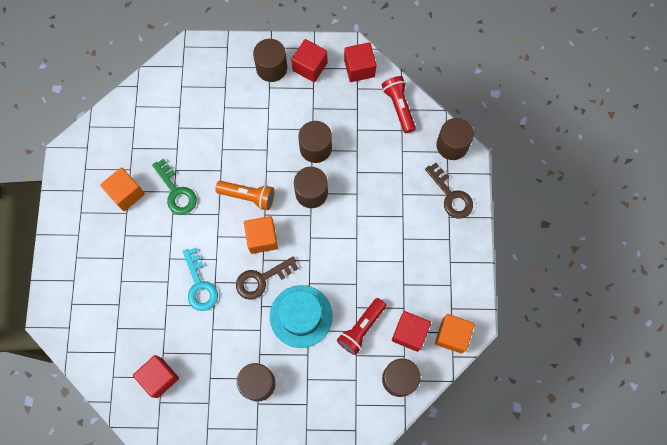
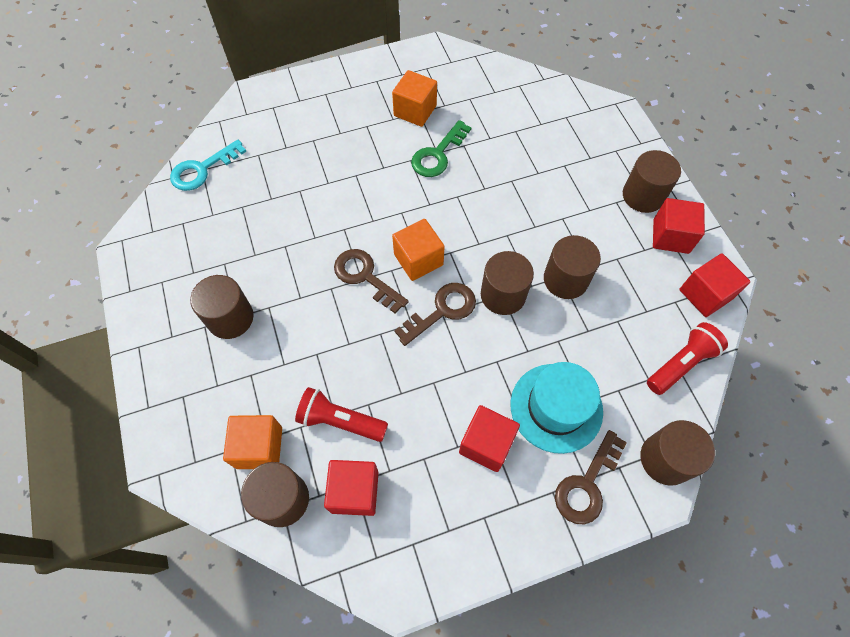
camera: 70 degrees right, 10 degrees down
(159, 377) = (211, 212): red cube -> red cube (486, 444)
(199, 285) = (335, 214): turquoise key -> turquoise key (202, 169)
(248, 196) = (465, 227): orange flashlight -> none
(301, 316) = (333, 338): turquoise hat -> turquoise hat (556, 407)
(308, 237) = (442, 311): none -> brown key
(452, 335) = (371, 559): orange cube -> orange cube (259, 447)

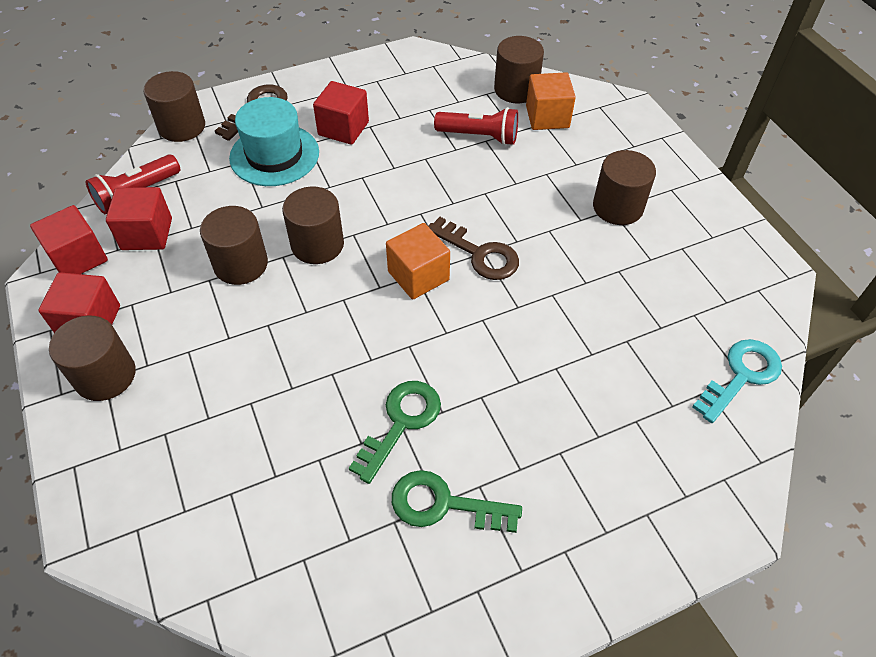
camera: 175 degrees right, 10 degrees down
(354, 491) = (457, 96): red cube -> red cube (147, 234)
(415, 111) = (444, 504): orange cube -> green key
(442, 311) = (387, 226): brown key -> none

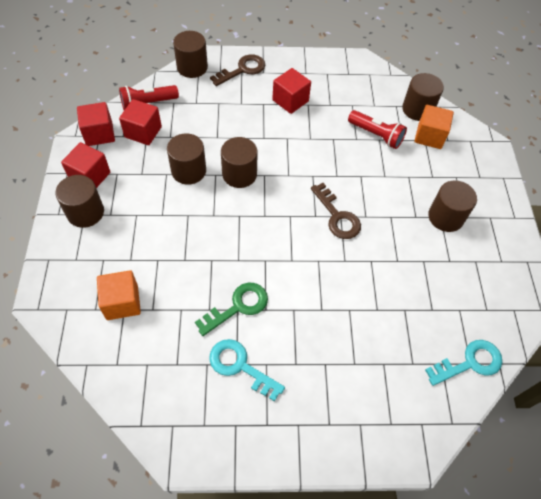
camera: 20 degrees right, 5 degrees up
(274, 155) = (239, 105): turquoise hat -> none
(418, 276) = (292, 217): orange cube -> orange cube (122, 302)
(444, 504) = (240, 366): green key -> turquoise key

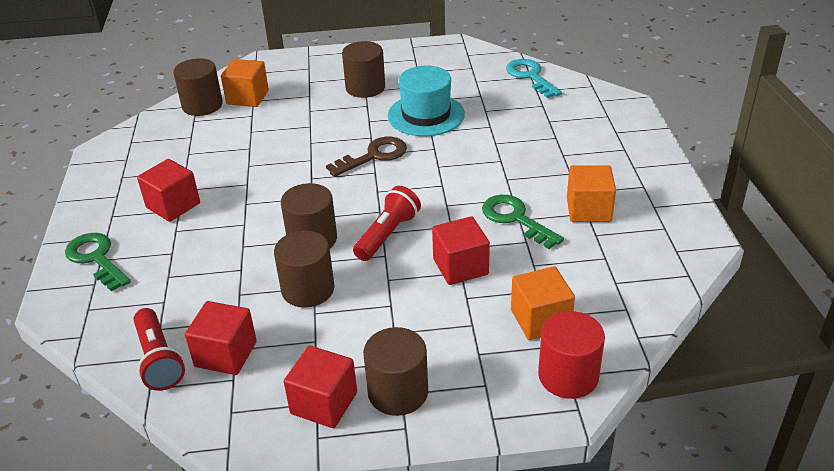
camera: 90 degrees left, 20 degrees down
(66, 309) = (568, 376): none -> red cylinder
(99, 134) = (227, 412): red cube -> red cube (460, 267)
(192, 67) = (77, 318): brown cylinder -> none
(240, 366) = (588, 210): turquoise key -> orange cube
(242, 70) = (96, 259): brown key -> green key
(376, 135) = (244, 133): red flashlight -> red flashlight (387, 235)
(398, 260) = (426, 115): none -> turquoise hat

